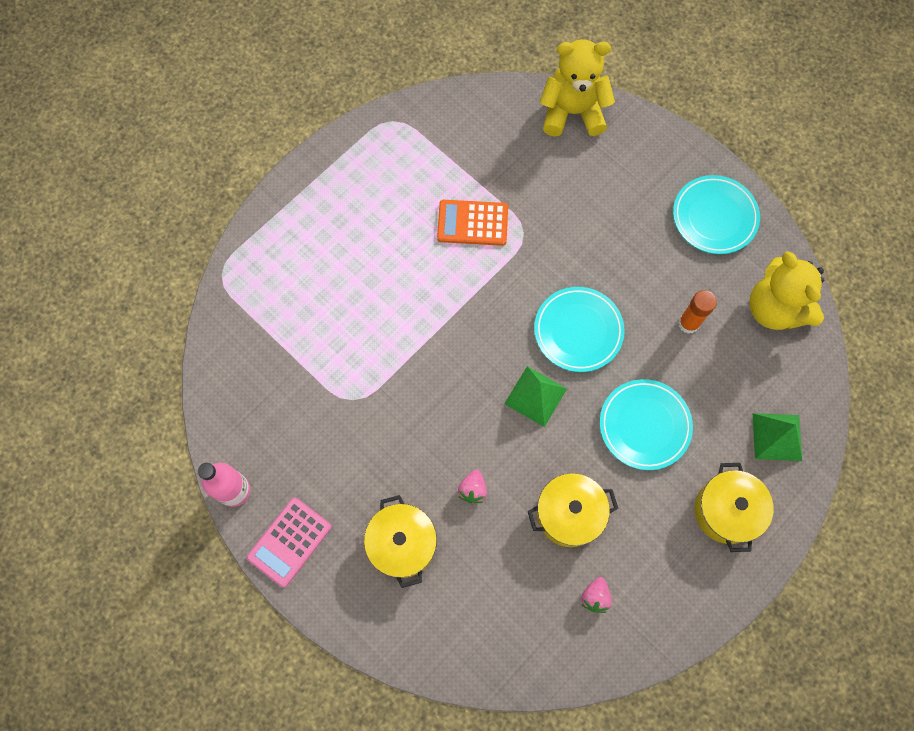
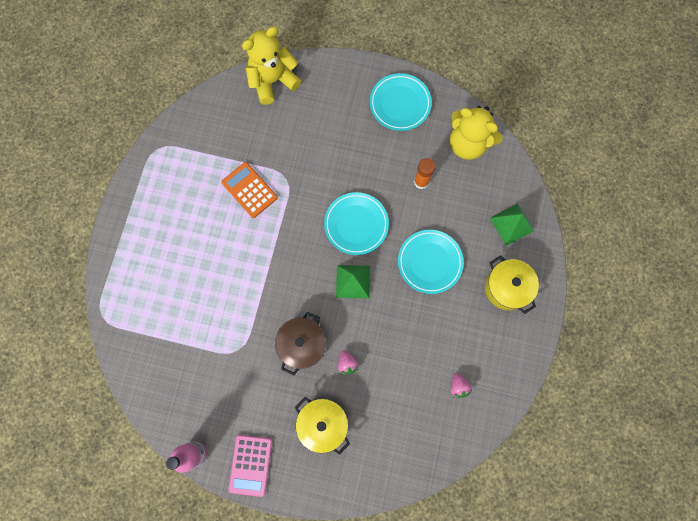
camera: 30 degrees left, 5 degrees up
(431, 436) = (302, 344): none -> brown pot
(472, 223) = (249, 190): orange calculator -> orange calculator turned 75 degrees clockwise
(569, 514) = (414, 344): yellow pot -> none

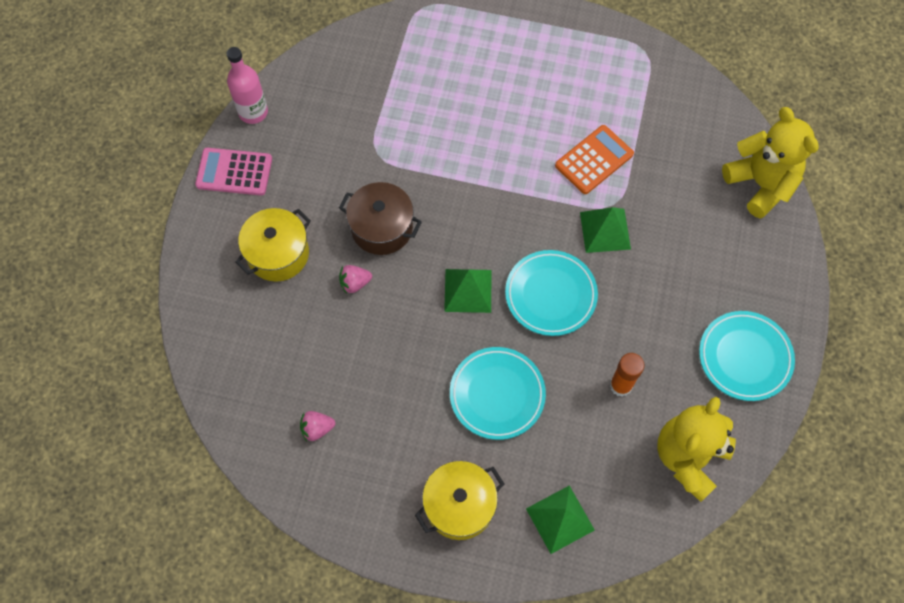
camera: 90 degrees right, 10 degrees down
(307, 185) = (605, 230): none -> green pyramid

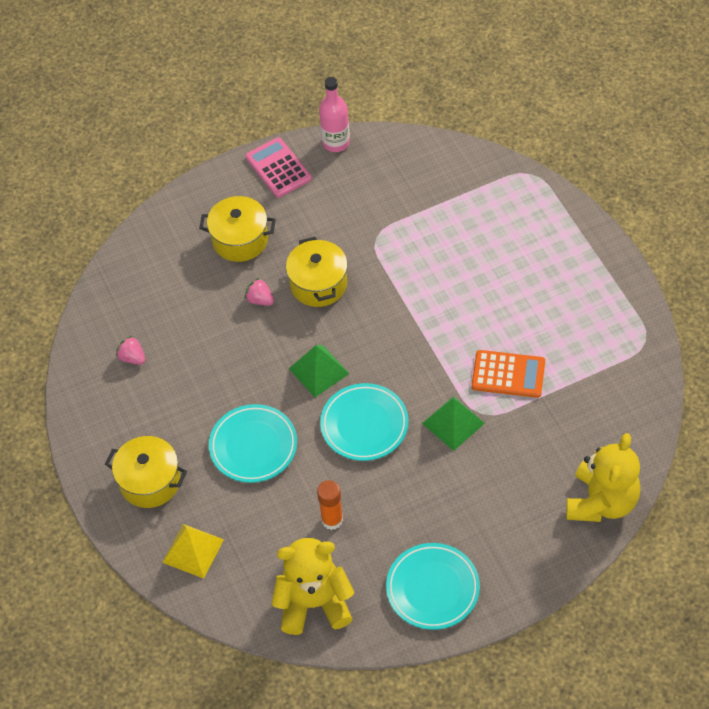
camera: 55 degrees right, 10 degrees down
(382, 228) = (318, 284): brown pot -> yellow pot
(560, 519) = (193, 551): green pyramid -> yellow pyramid

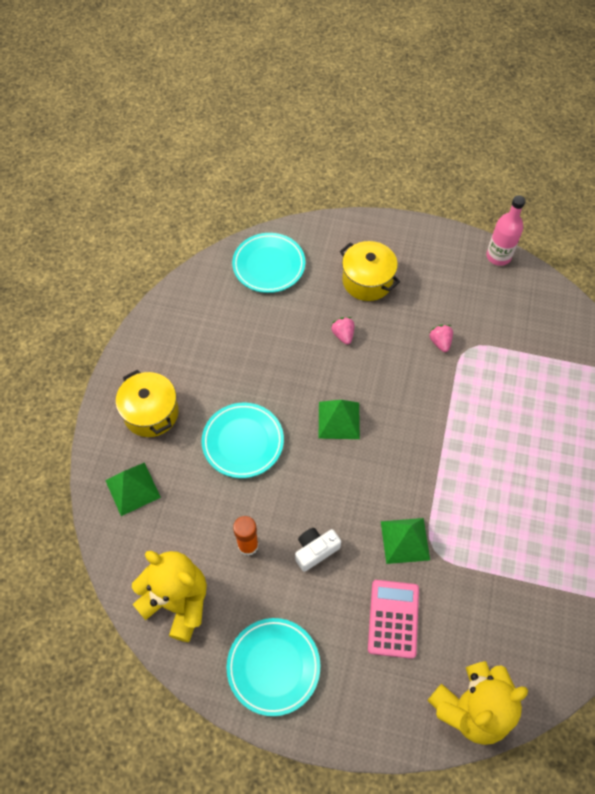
camera: 35 degrees right, 5 degrees up
(132, 358) = (220, 314): pink strawberry -> pink strawberry (440, 342)
(193, 551) = (132, 489): yellow pyramid -> green pyramid
(278, 168) = (439, 247): pink calculator -> pink calculator (393, 618)
(318, 284) = (395, 353): yellow pot -> none
(364, 425) = (336, 488): turquoise plate -> turquoise plate (269, 265)
(389, 483) = (315, 550): none -> white camera
(508, 374) = (482, 534): orange calculator -> none

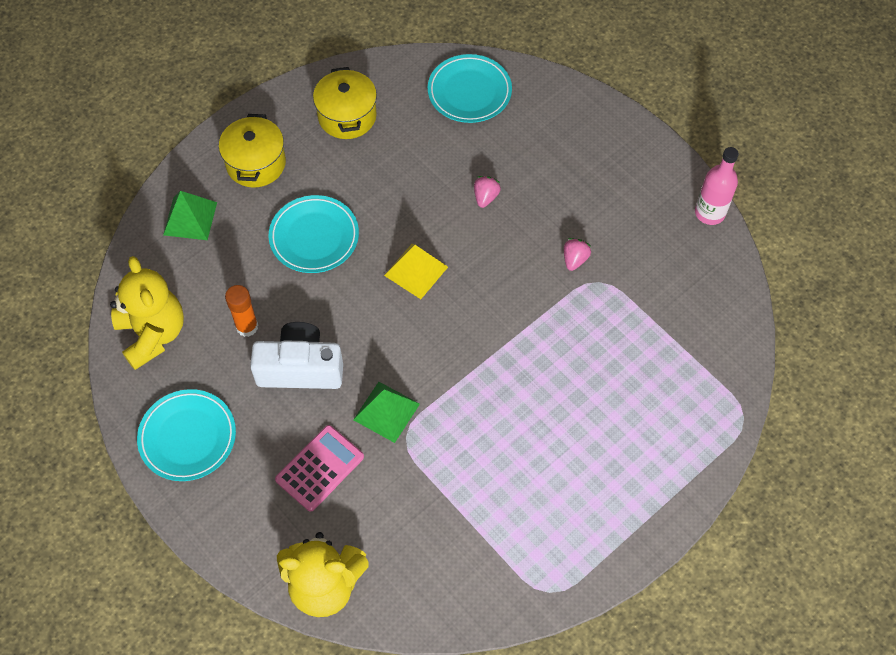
camera: 35 degrees right, 0 degrees up
(315, 550) = (300, 368): white camera -> white camera, size x1.73
(339, 420) = (416, 271): green pyramid -> yellow pyramid
(367, 281) = (553, 160): yellow pot -> yellow pot (347, 116)

